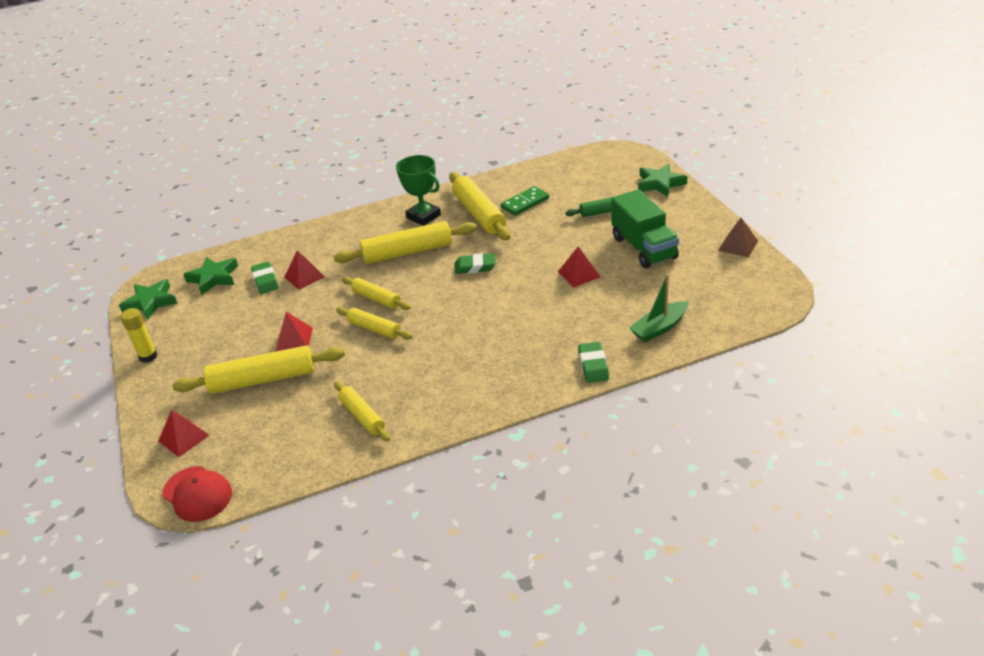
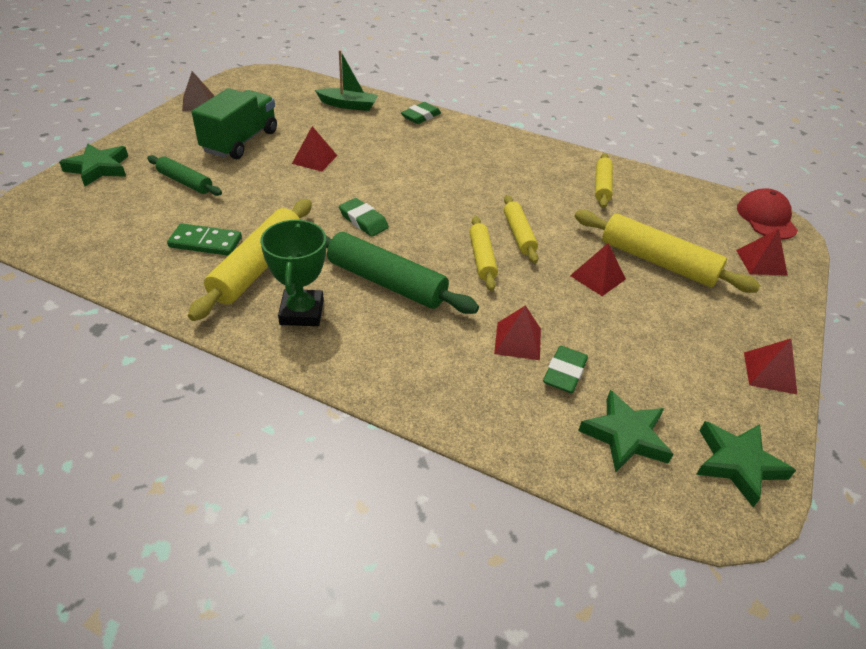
camera: 140 degrees left, 5 degrees up
(148, 356) = (769, 372): yellow glue stick -> red pyramid
(407, 252) = (386, 282): yellow rolling pin -> green rolling pin

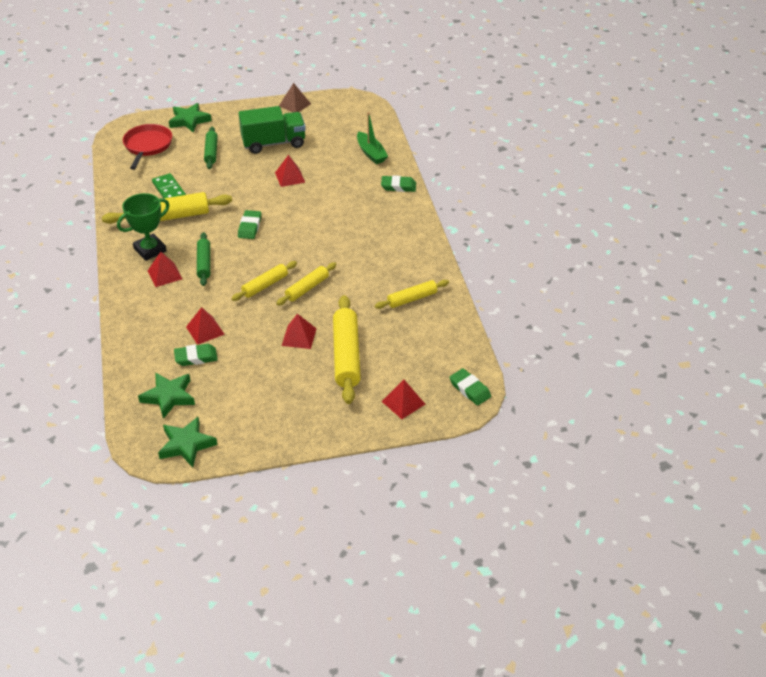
camera: 55 degrees right, 0 degrees up
(88, 217) = (147, 146): none -> red pan
(386, 282) = (204, 263): green rolling pin -> green rolling pin, size x0.59
(766, 218) = (470, 389): red cap -> green eraser
(769, 372) = (280, 437): red pyramid -> red pyramid (165, 274)

